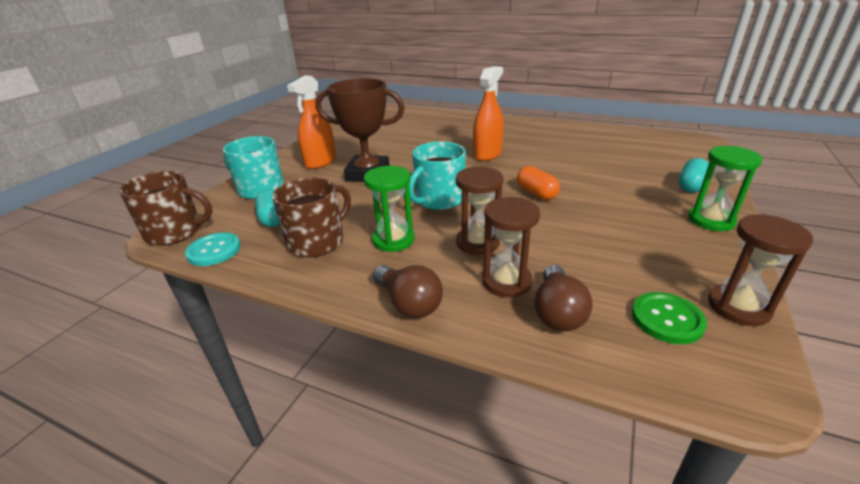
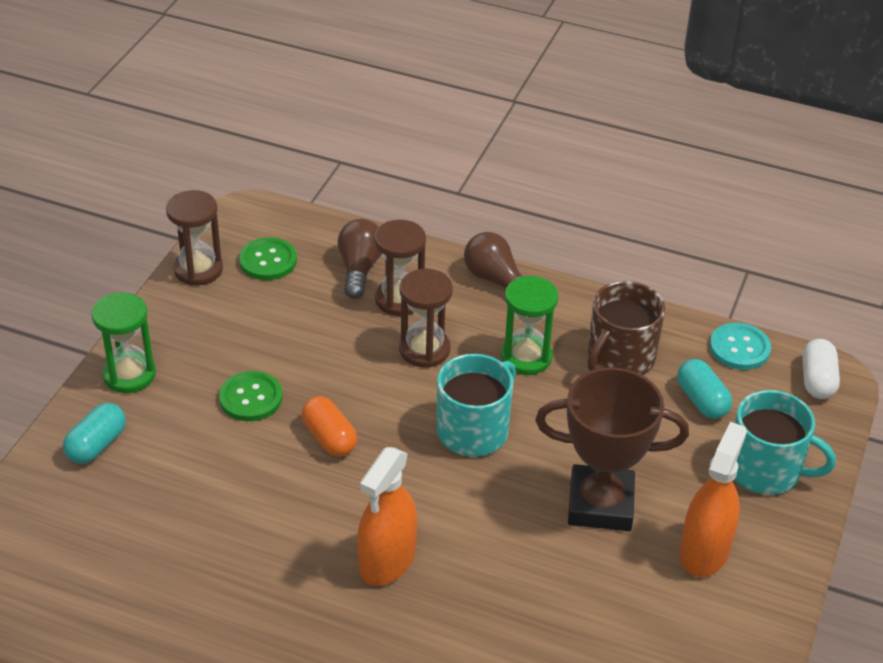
camera: 175 degrees right, 10 degrees up
(175, 232) = (817, 380): brown mug -> white capsule
(604, 210) = (250, 398): none -> green button

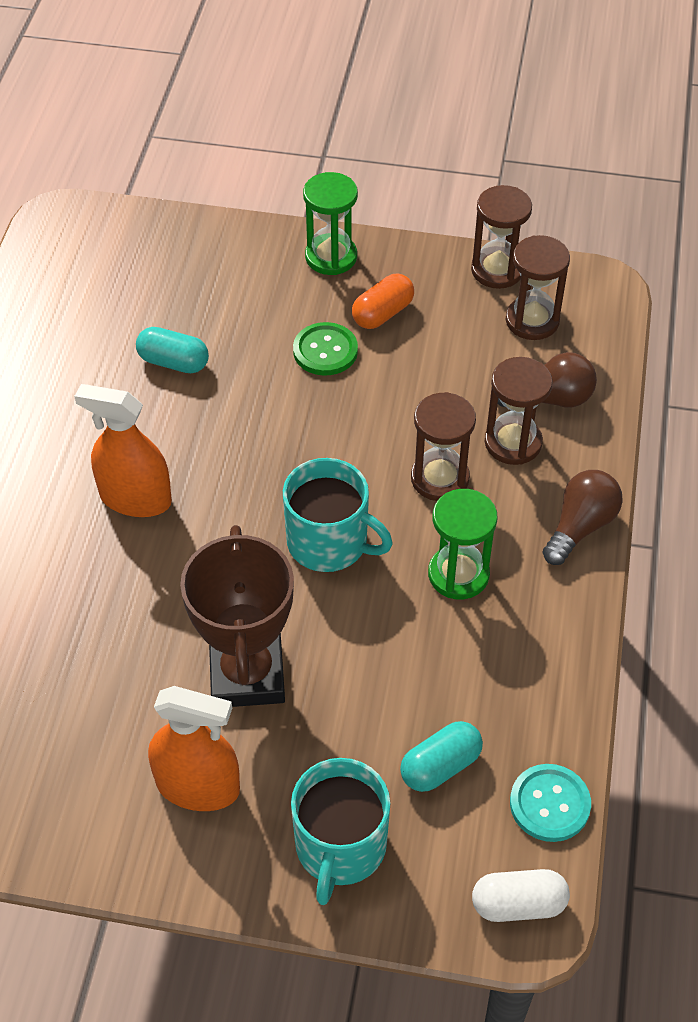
camera: 80 degrees right, 10 degrees up
(96, 445) = (235, 258): turquoise capsule -> turquoise capsule (173, 362)
(268, 261) = (532, 320): green button -> brown hourglass
(329, 438) = (286, 422): orange capsule -> orange capsule (382, 313)
(619, 358) = (487, 669): brown mug -> none

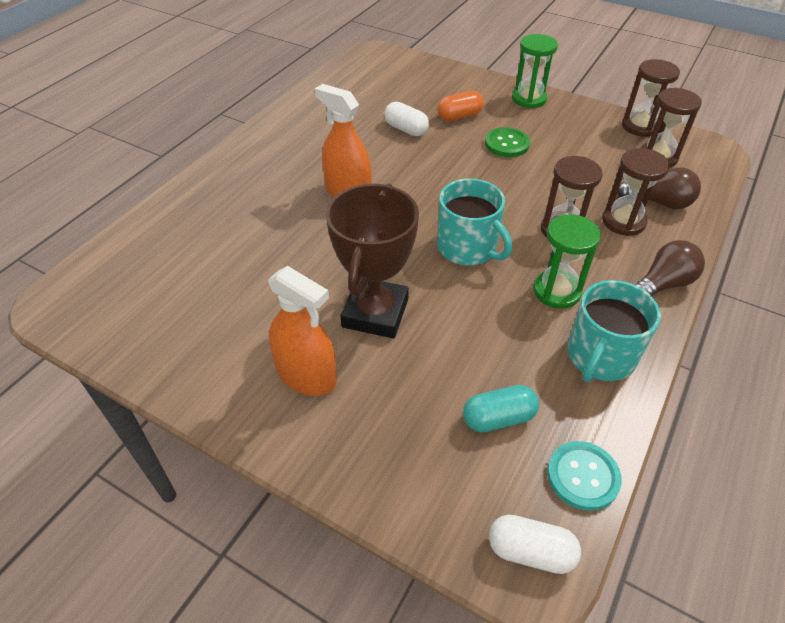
camera: 20 degrees right, 5 degrees down
(173, 362) = (406, 129): turquoise capsule -> white capsule
(340, 847) = (395, 453): turquoise mug -> turquoise mug (600, 357)
(382, 313) = (553, 133): orange capsule -> orange capsule (459, 116)

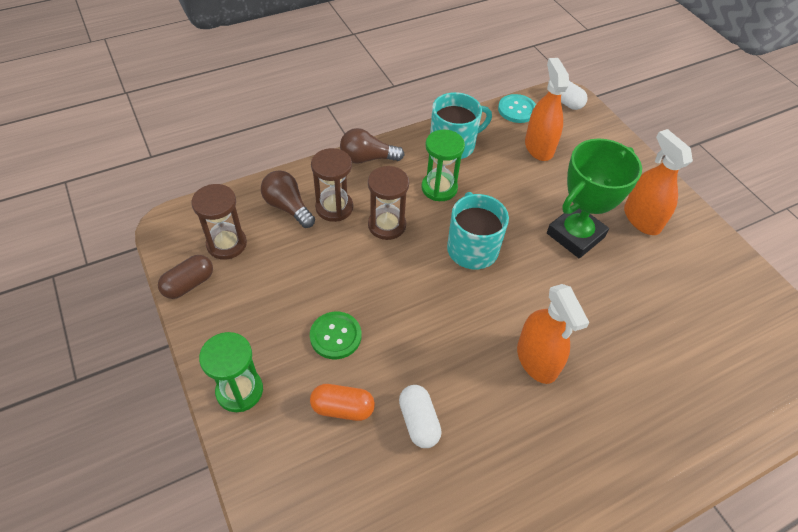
camera: 150 degrees left, 5 degrees up
(375, 313) = (575, 235): brown trophy -> green trophy
(498, 418) = (539, 147): turquoise capsule -> orange spray bottle
(640, 126) = (189, 284): brown hourglass -> brown capsule

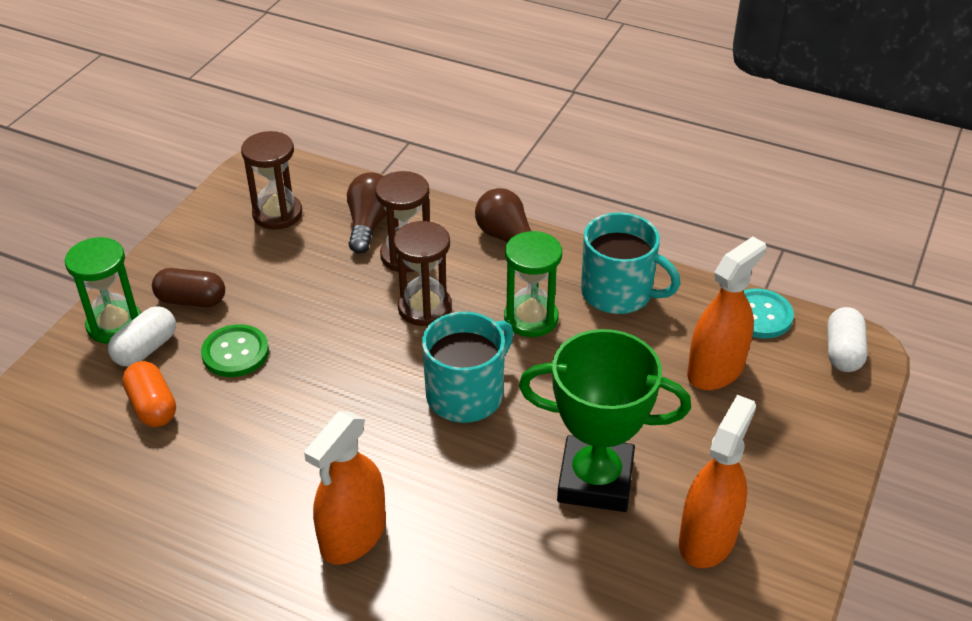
camera: 55 degrees right, 10 degrees down
(189, 284) = (205, 221): brown capsule -> brown capsule (191, 300)
(418, 422) = (182, 473): white capsule -> white capsule (146, 349)

